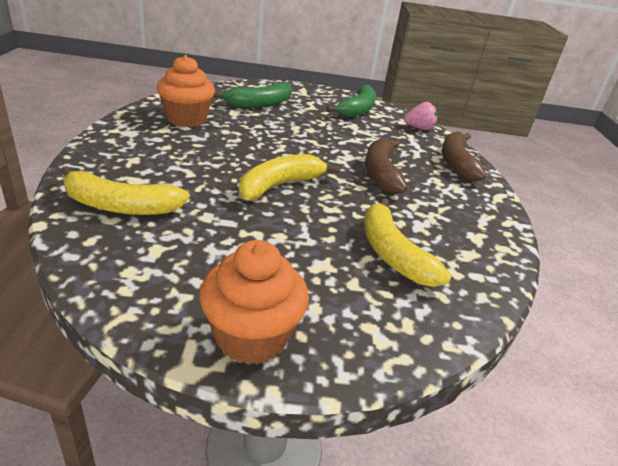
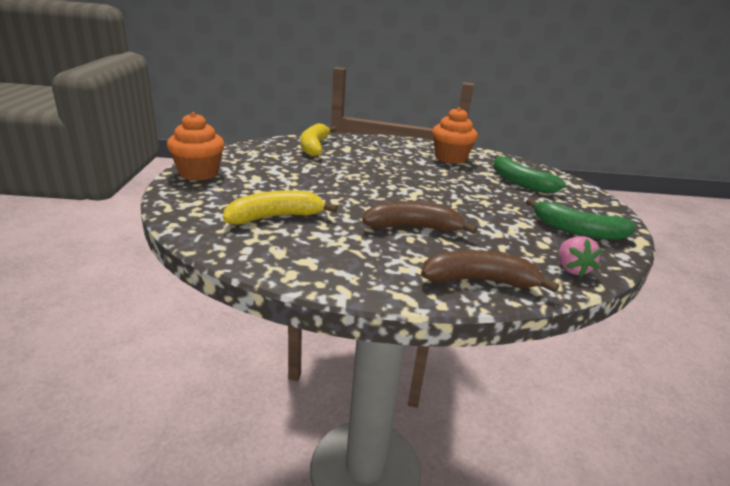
camera: 90 degrees right, 5 degrees down
(279, 186) = (361, 185): yellow banana -> none

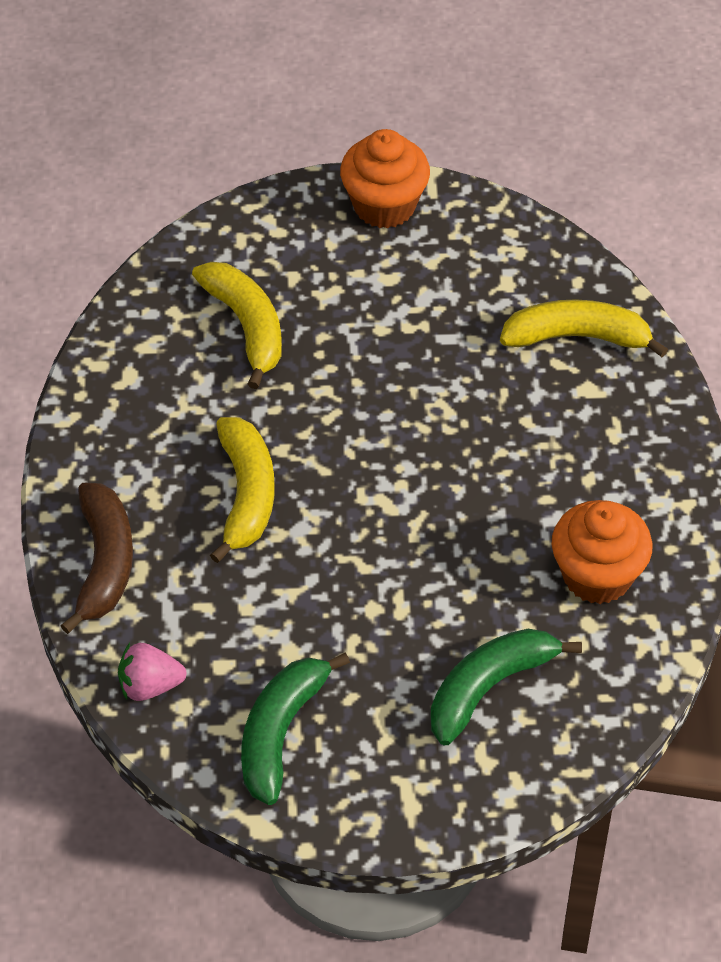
camera: 90 degrees right, 25 degrees up
(413, 227) = (246, 494): brown banana -> yellow banana

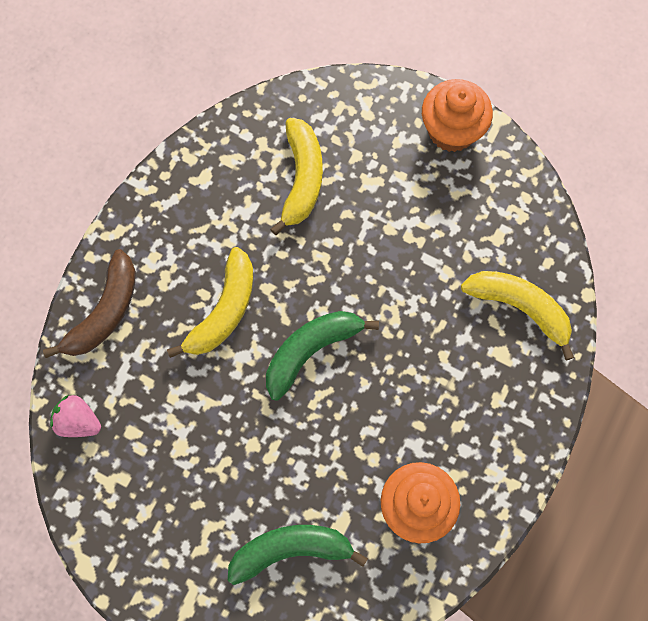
camera: 30 degrees right, 20 degrees up
(281, 732) = (138, 504): green banana -> green banana (311, 350)

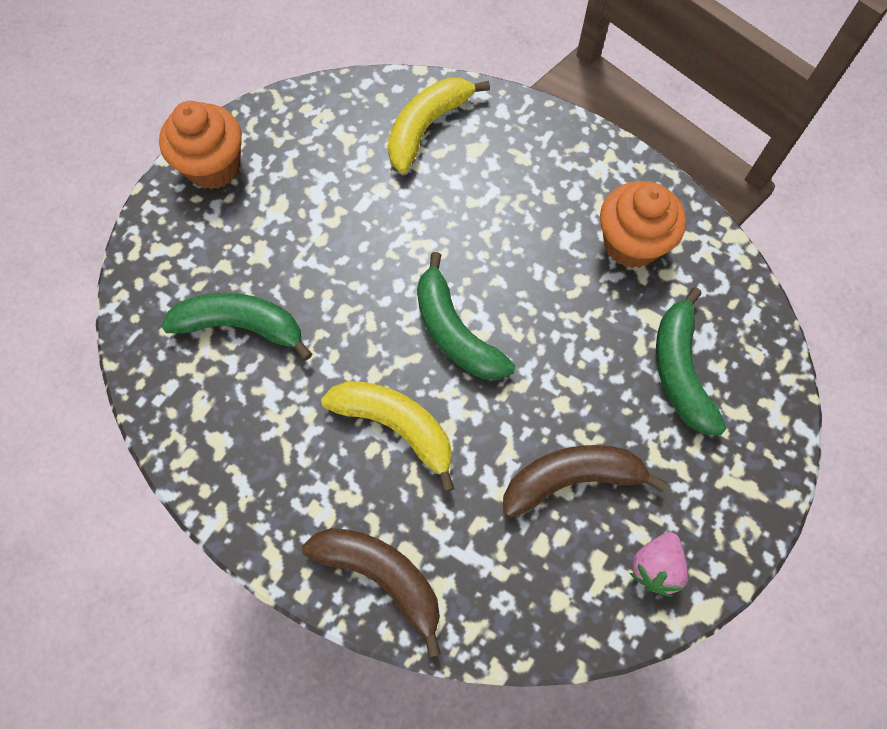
camera: 85 degrees left, 5 degrees down
(78, 421) = (523, 615): pink strawberry -> pink strawberry (655, 566)
(187, 455) = (572, 479): none -> brown banana
(301, 179) = (242, 326): yellow banana -> green banana

